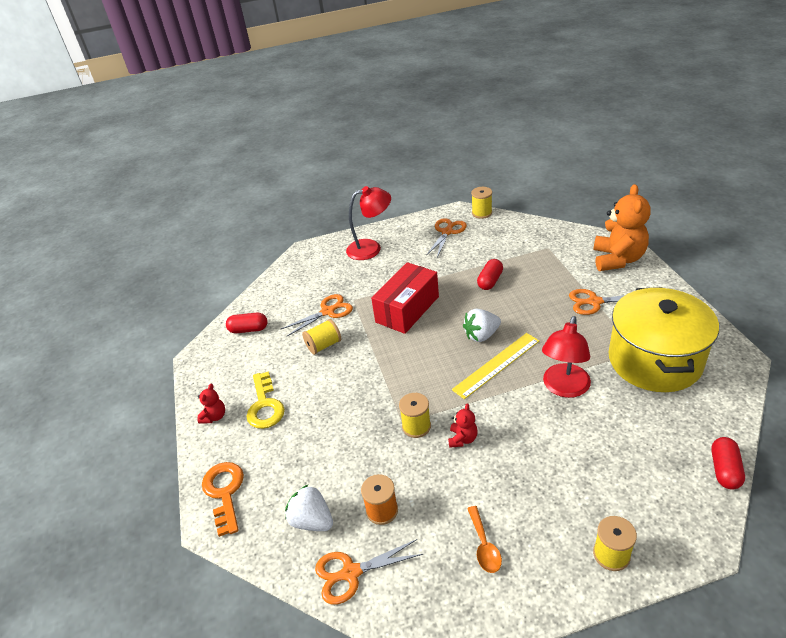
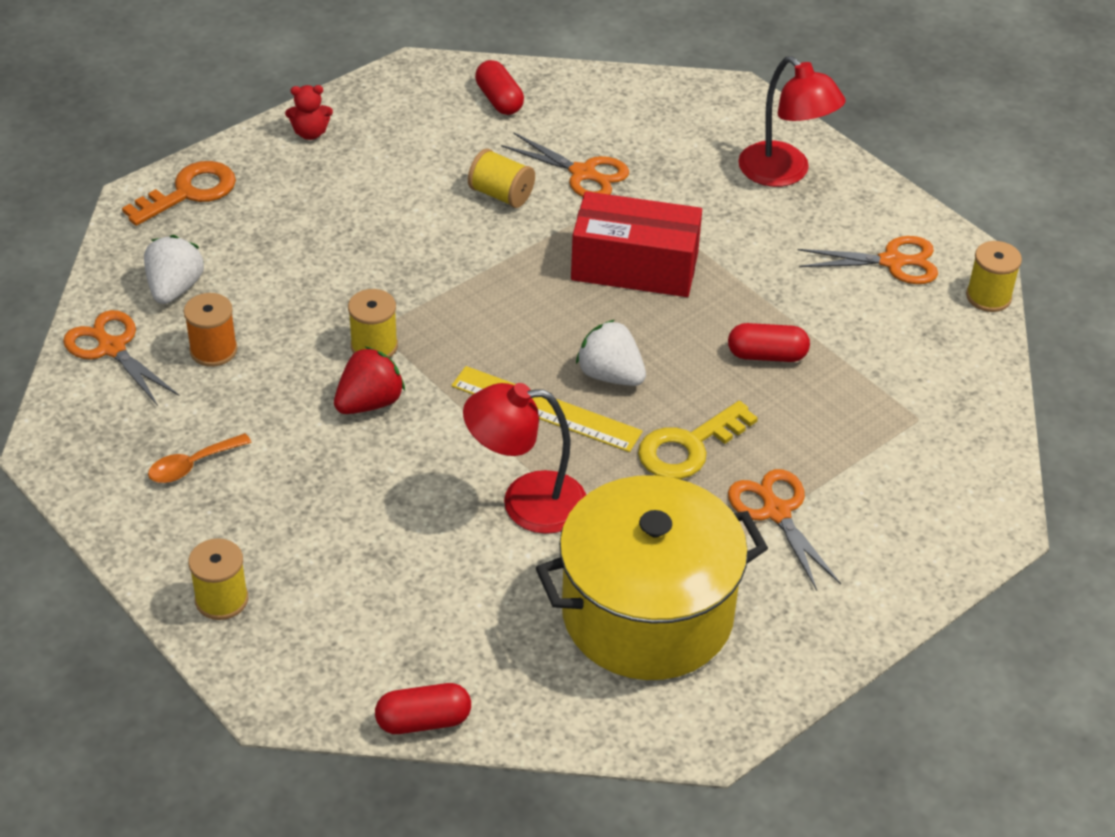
camera: 60 degrees right, 5 degrees up
(265, 406) = (350, 175): yellow key -> yellow key (688, 447)
(462, 439) = (369, 403): red teddy bear -> red strawberry
(617, 259) = (934, 530): orange teddy bear -> none

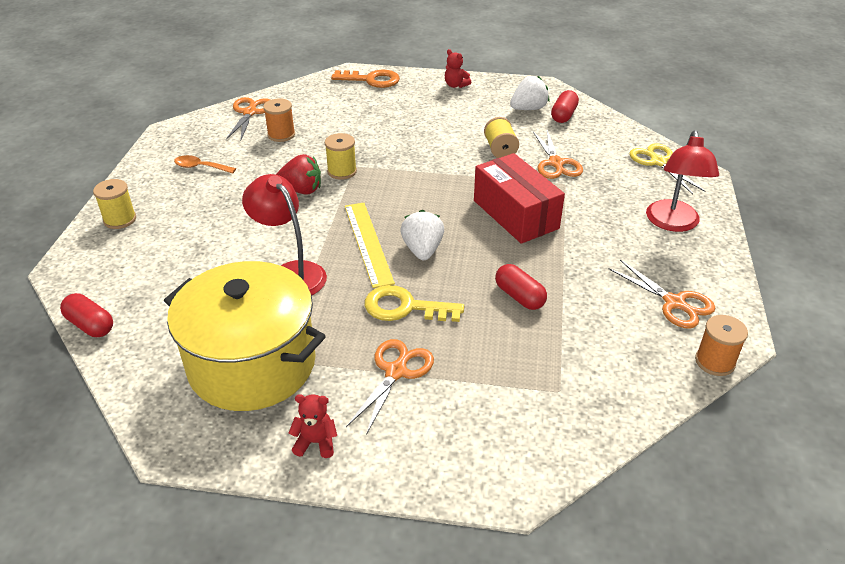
camera: 50 degrees right, 5 degrees down
(174, 288) = (307, 107): white strawberry -> white strawberry (528, 109)
(676, 103) = (658, 162): none -> yellow scissors
(811, 625) = (316, 442): none -> red teddy bear
(988, 297) = (715, 362): yellow spool -> orange spool

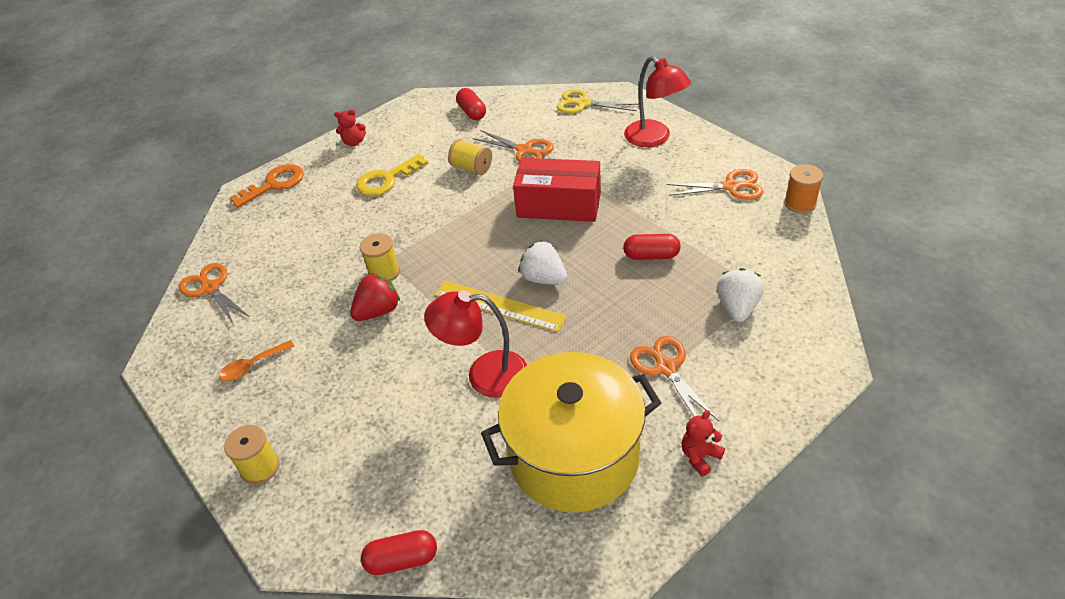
camera: 45 degrees left, 5 degrees up
(281, 135) = (277, 284): orange spool -> none
(405, 307) = (600, 325): yellow key -> yellow key (387, 179)
(528, 109) = (440, 124): white strawberry -> white strawberry (737, 307)

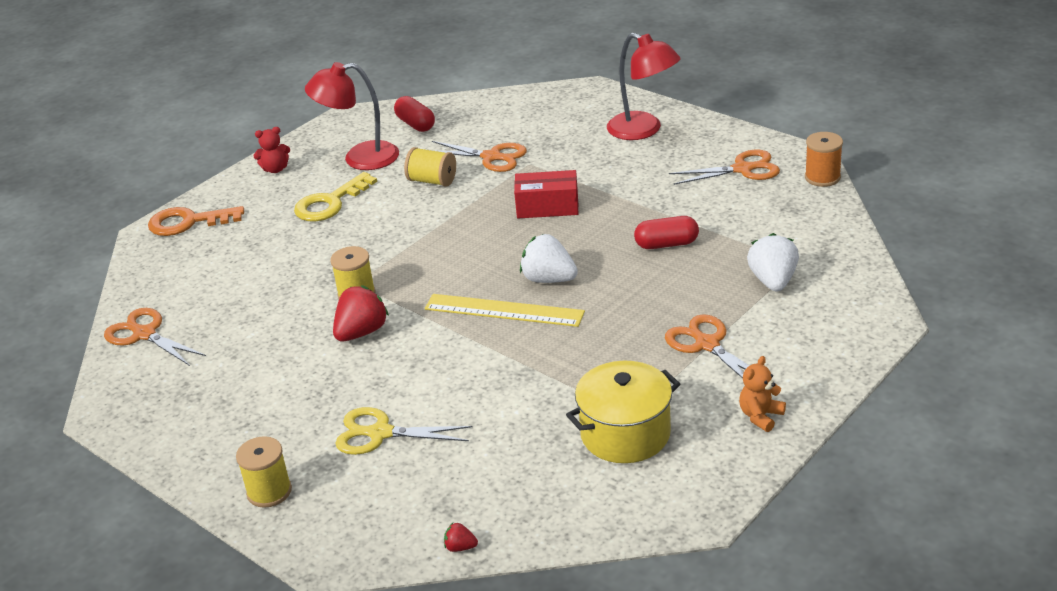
camera: 10 degrees left, 10 degrees down
(252, 366) = (225, 401): orange spoon -> none
(274, 184) = (188, 222): orange key -> orange key turned 135 degrees counterclockwise
(402, 560) = (460, 547): red capsule -> red strawberry
(484, 375) = (505, 375): red lamp -> red lamp (360, 158)
(559, 205) = (547, 207): red box -> red box, size x0.65
(574, 456) = (625, 434): yellow pot -> yellow pot, size x0.63
(583, 104) = (550, 103): yellow scissors -> yellow scissors (379, 433)
(700, 456) = (760, 416): red teddy bear -> orange teddy bear

